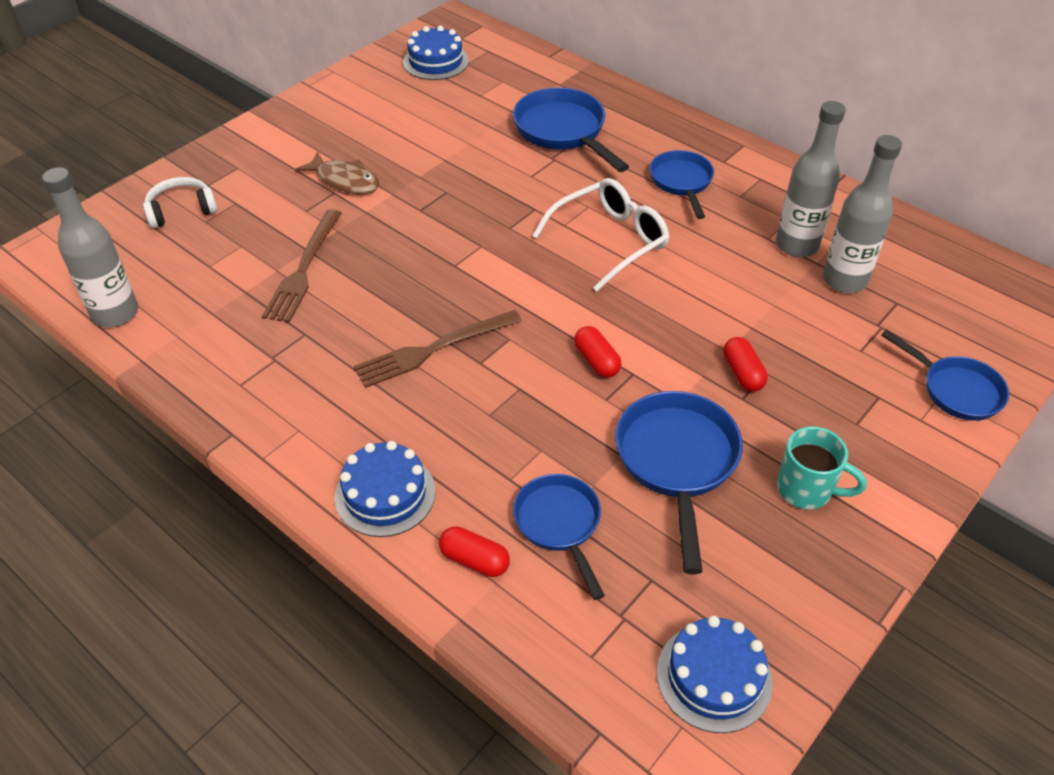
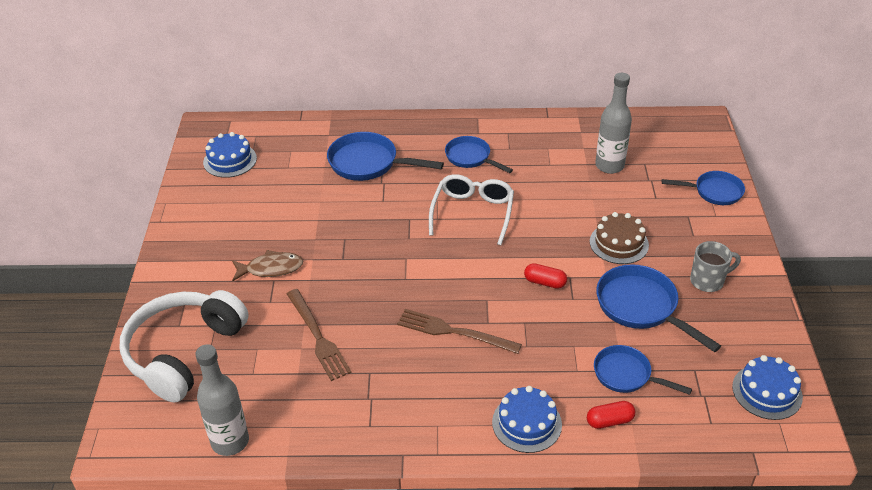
camera: 40 degrees left, 5 degrees down
(181, 210) = (183, 352): white headphones -> white headphones, size x2.10
(434, 349) = (454, 332): brown fork -> brown fork turned 90 degrees clockwise
(742, 373) = (619, 243): red capsule -> brown cake
(796, 245) = (567, 160): grey bottle -> none
(806, 490) = (708, 281): turquoise mug -> grey mug

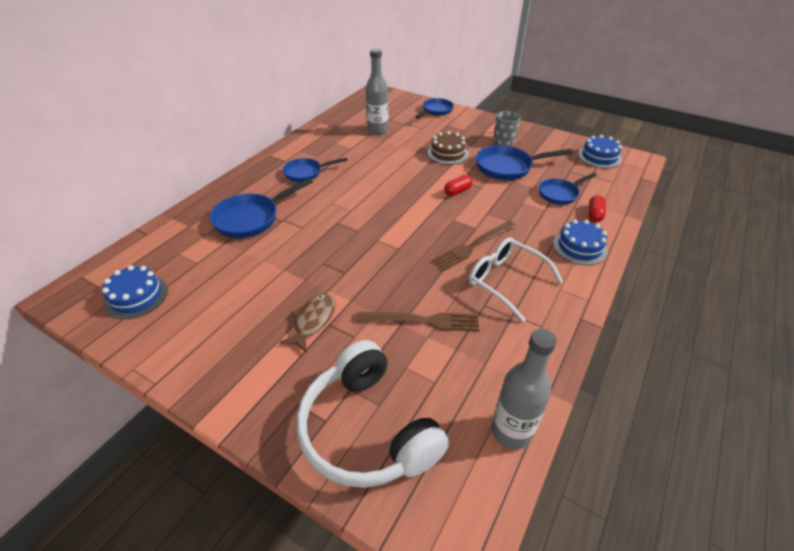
camera: 60 degrees left, 0 degrees up
(472, 213) = (362, 193): white glasses -> white glasses (506, 281)

